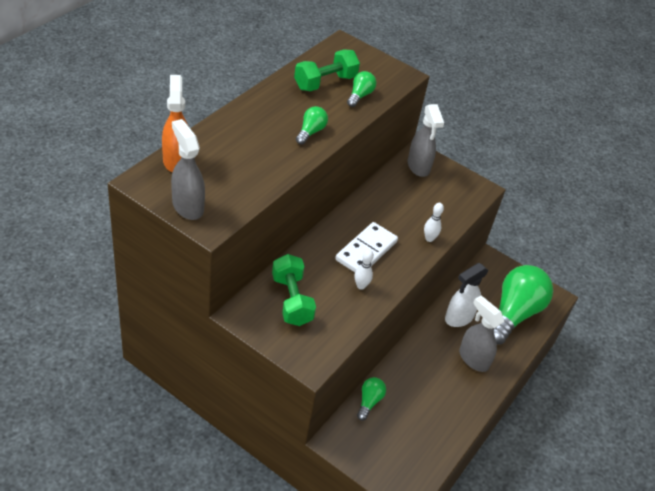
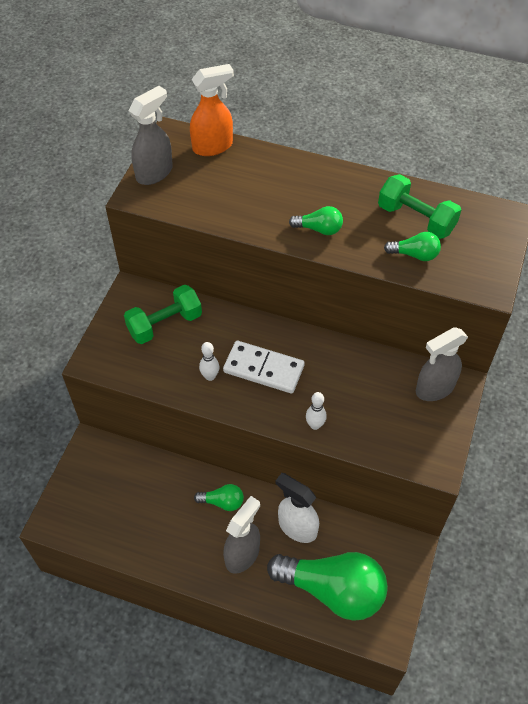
camera: 80 degrees right, 10 degrees up
(369, 401) = (145, 463): green light bulb -> green light bulb (222, 502)

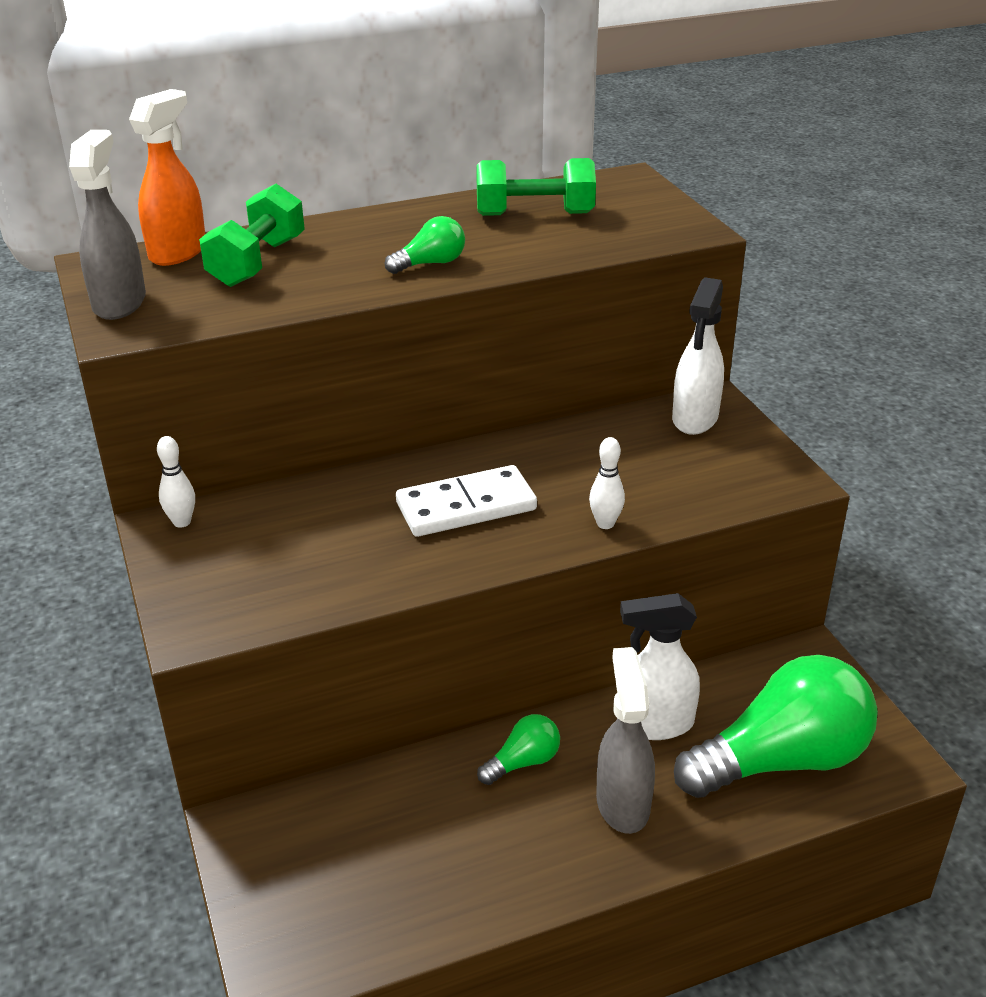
camera: 40 degrees left, 20 degrees down
(165, 324) = (262, 533): green dumbbell -> green dumbbell (257, 262)
(210, 376) = (401, 552): white bowling pin -> white bowling pin (182, 522)
(414, 254) = (576, 239): green light bulb -> none
(434, 388) = (694, 419): grey spray bottle -> white spray bottle

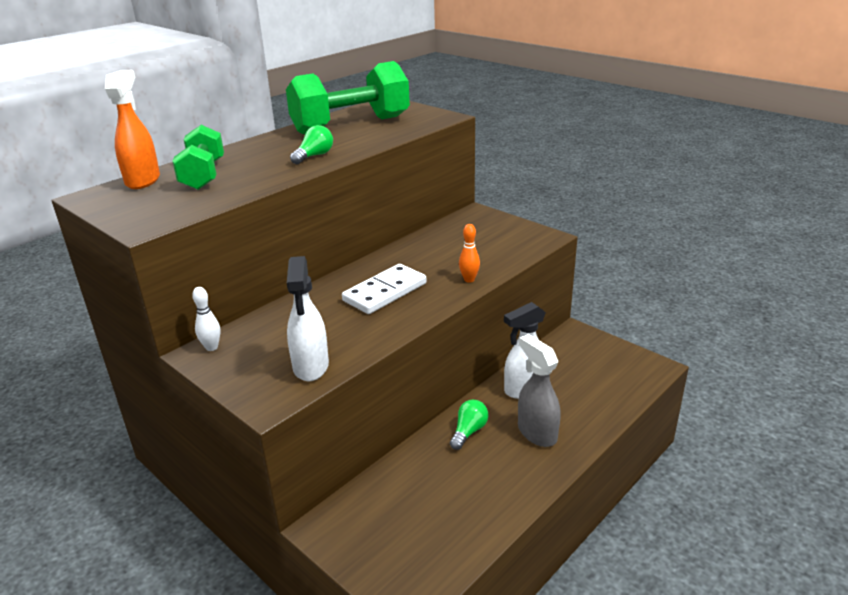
camera: 25 degrees left, 5 degrees down
(120, 303) = (128, 212): grey spray bottle -> none
(534, 214) = (351, 125): green dumbbell -> green dumbbell, size x1.61
(605, 524) = (469, 279): white bowling pin -> orange bowling pin
(694, 419) = (473, 222): white spray bottle -> white spray bottle (311, 367)
(781, 760) = (598, 384): green light bulb -> none

